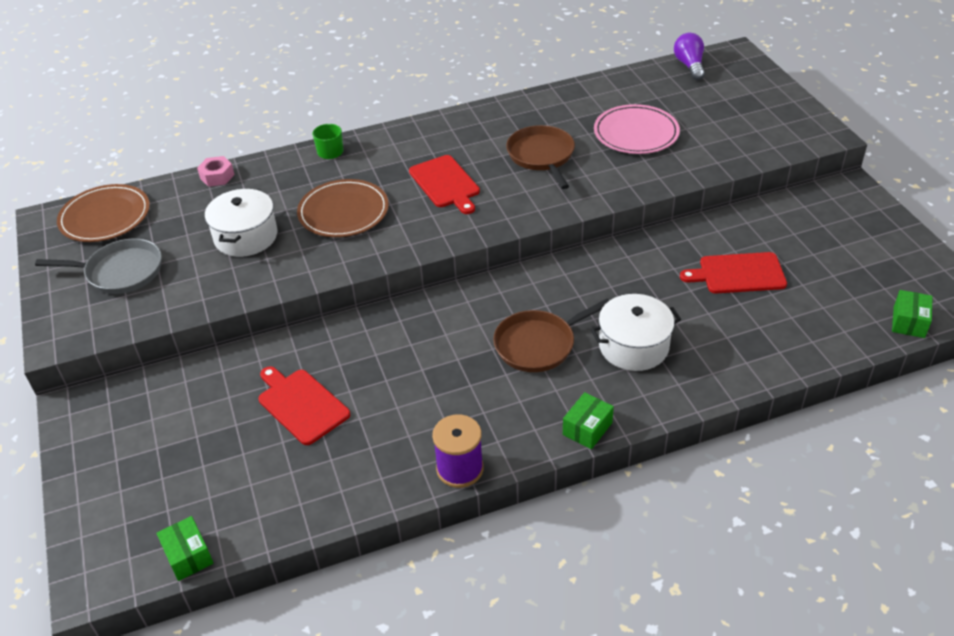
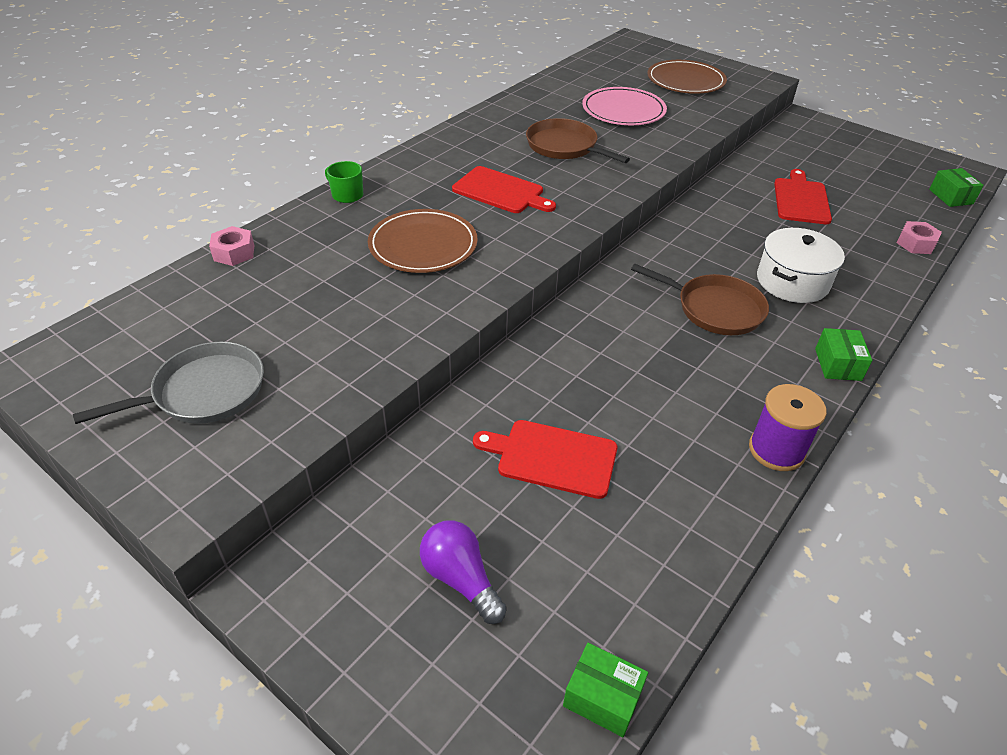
camera: 35 degrees left, 0 degrees up
(105, 216) = (118, 337): brown plate -> brown plate (685, 81)
(246, 236) = (335, 302): white pot -> none
(538, 344) = (715, 309): brown pan -> brown pan turned 90 degrees counterclockwise
(689, 66) = (607, 54): purple light bulb -> purple light bulb (461, 579)
(738, 273) = (801, 199): red cutting board -> red cutting board turned 135 degrees clockwise
(802, 355) = (915, 244): none -> pink nut

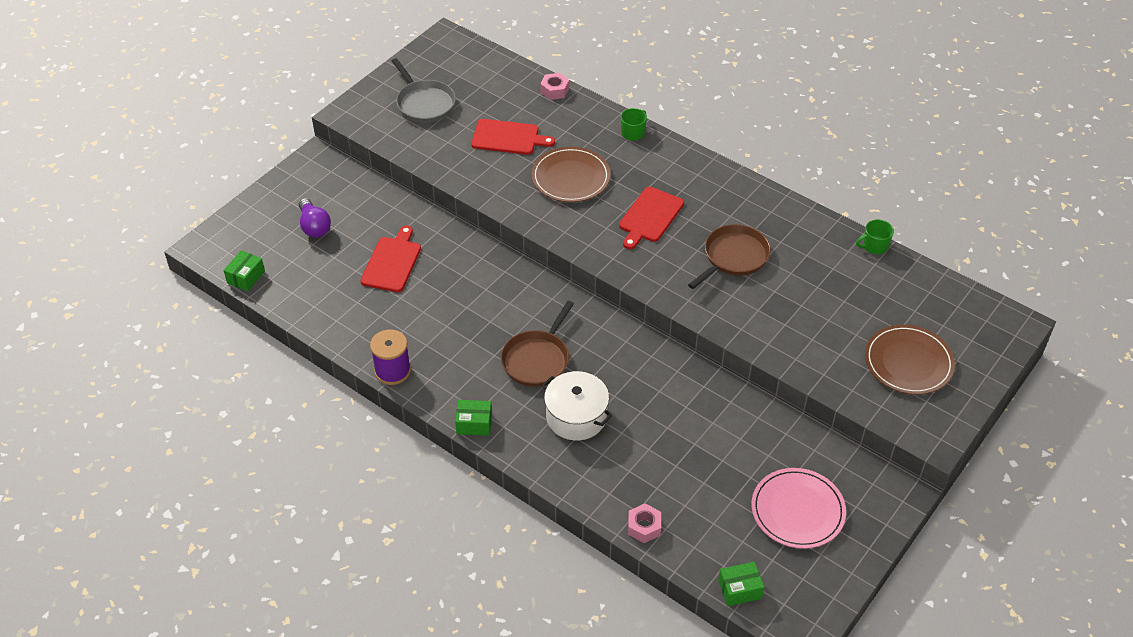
camera: 90 degrees right, 5 degrees up
(461, 579) = (314, 226): purple light bulb -> purple light bulb turned 105 degrees clockwise
(545, 80) = (874, 246): none -> green mug
(623, 110) = (819, 303): pink plate -> pink plate (797, 510)
(801, 199) = (712, 451): red cutting board -> red cutting board (508, 138)

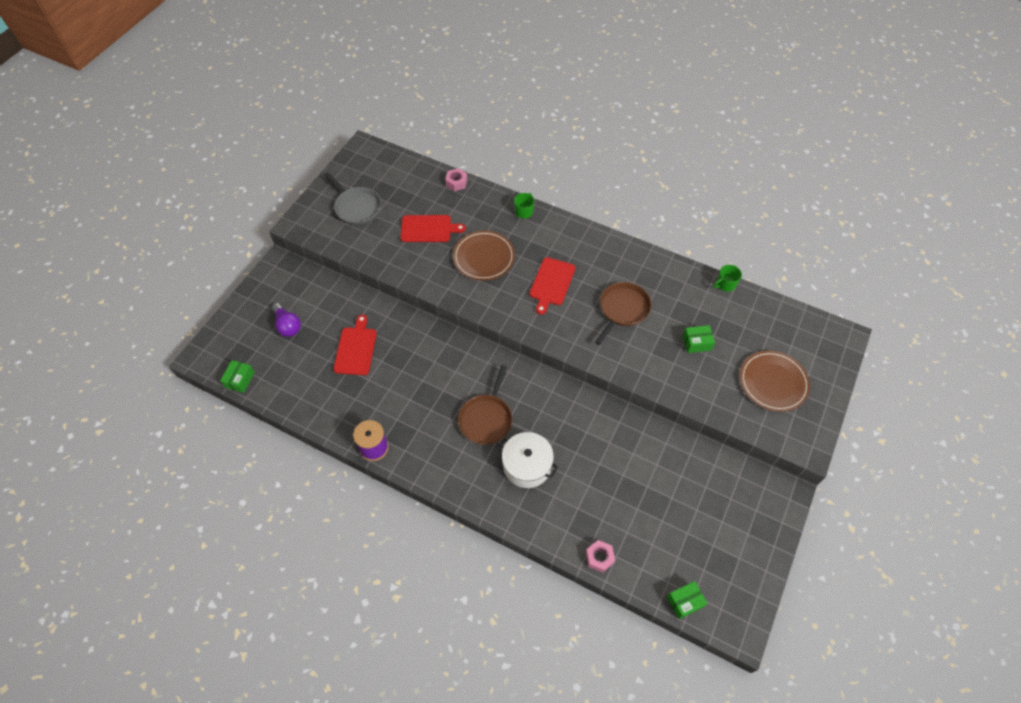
camera: 10 degrees left, 10 degrees up
(474, 424) = (448, 485): green box -> green box (696, 343)
(797, 510) = (713, 521): pink plate -> none

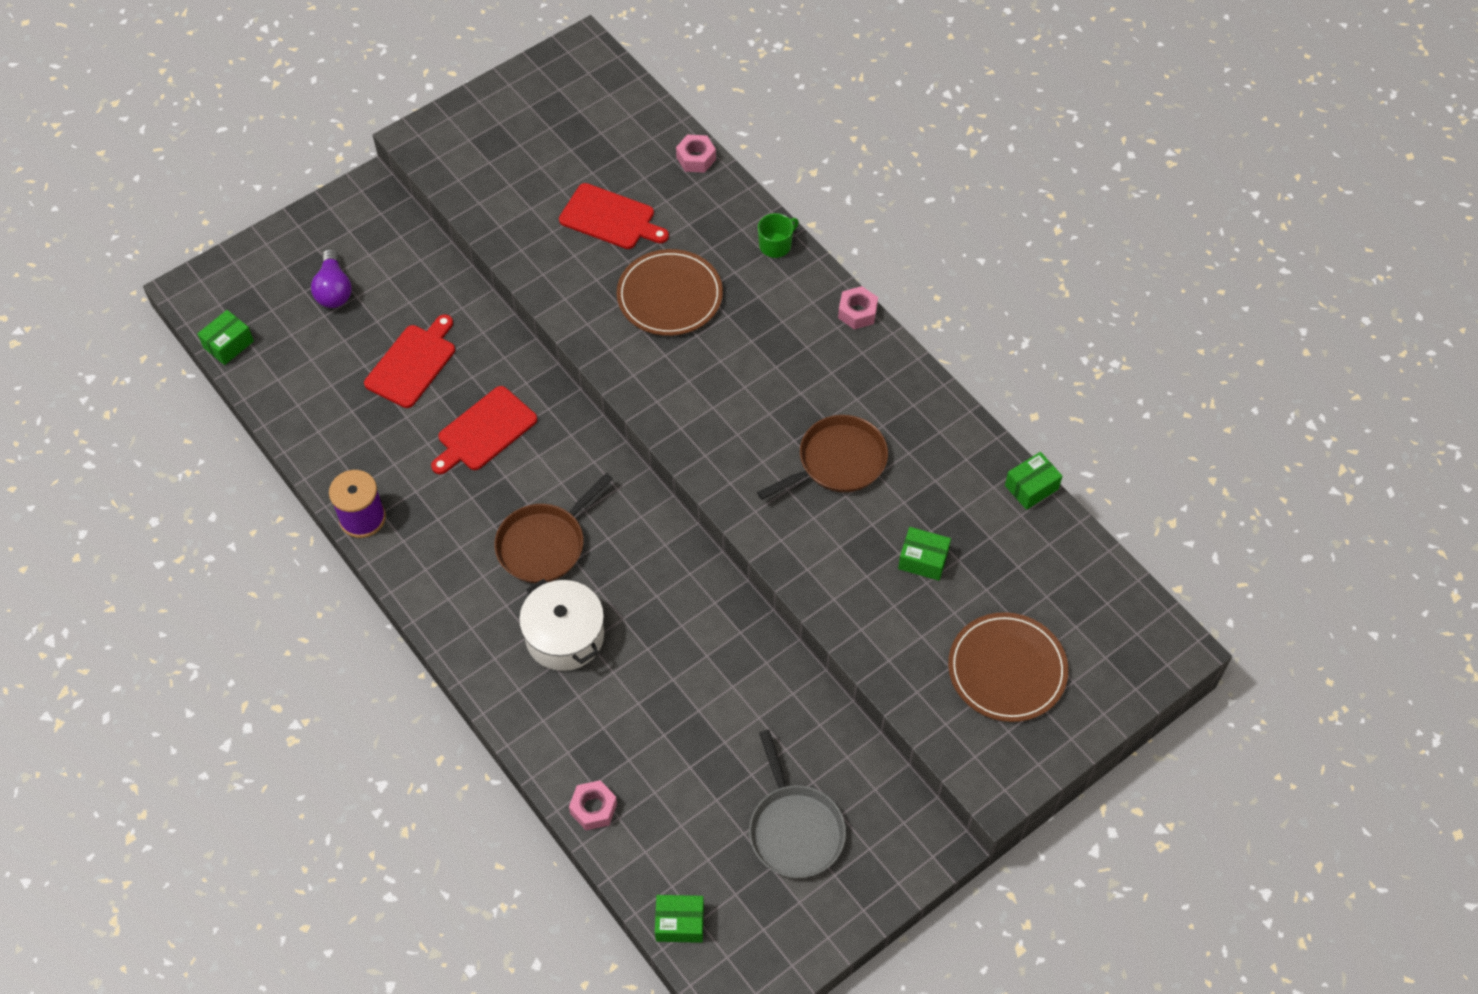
camera: 25 degrees right, 0 degrees up
(357, 207) = (521, 143): grey pan -> grey pan (795, 829)
(551, 283) = (751, 377): red cutting board -> red cutting board (484, 431)
(586, 230) = (857, 312): none -> pink nut
(725, 284) = (1031, 487): green mug -> green box

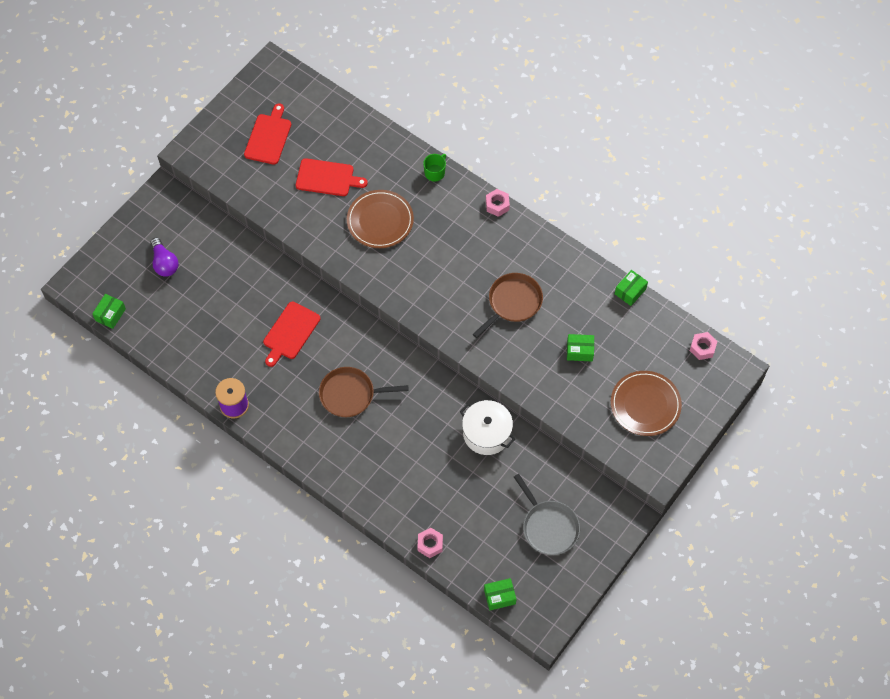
camera: 15 degrees left, 5 degrees up
(412, 363) = (231, 300): red cutting board -> red cutting board (268, 137)
(544, 544) = (350, 394): brown pan -> brown pan turned 60 degrees clockwise
(564, 636) = (380, 447): white pot -> white pot (486, 433)
(696, 158) = (368, 126): pink nut -> pink nut (702, 348)

